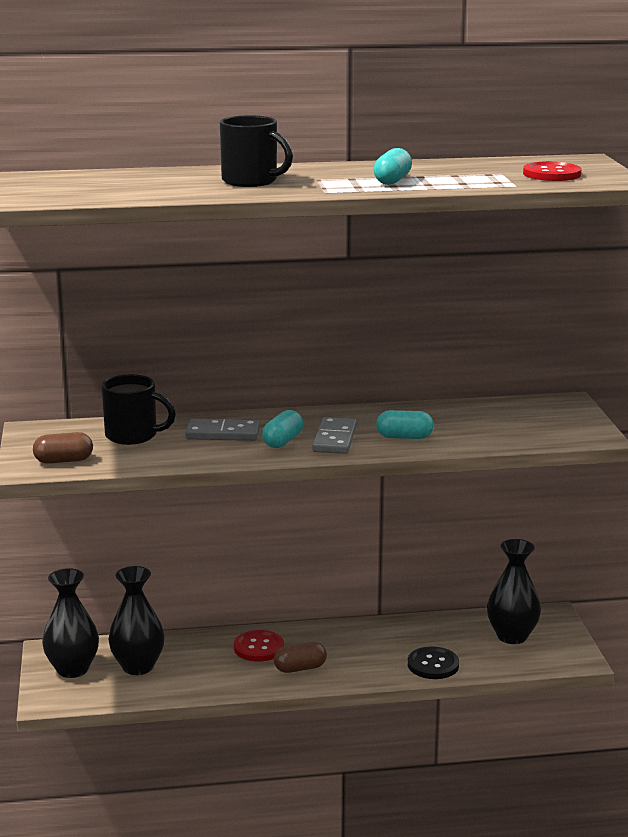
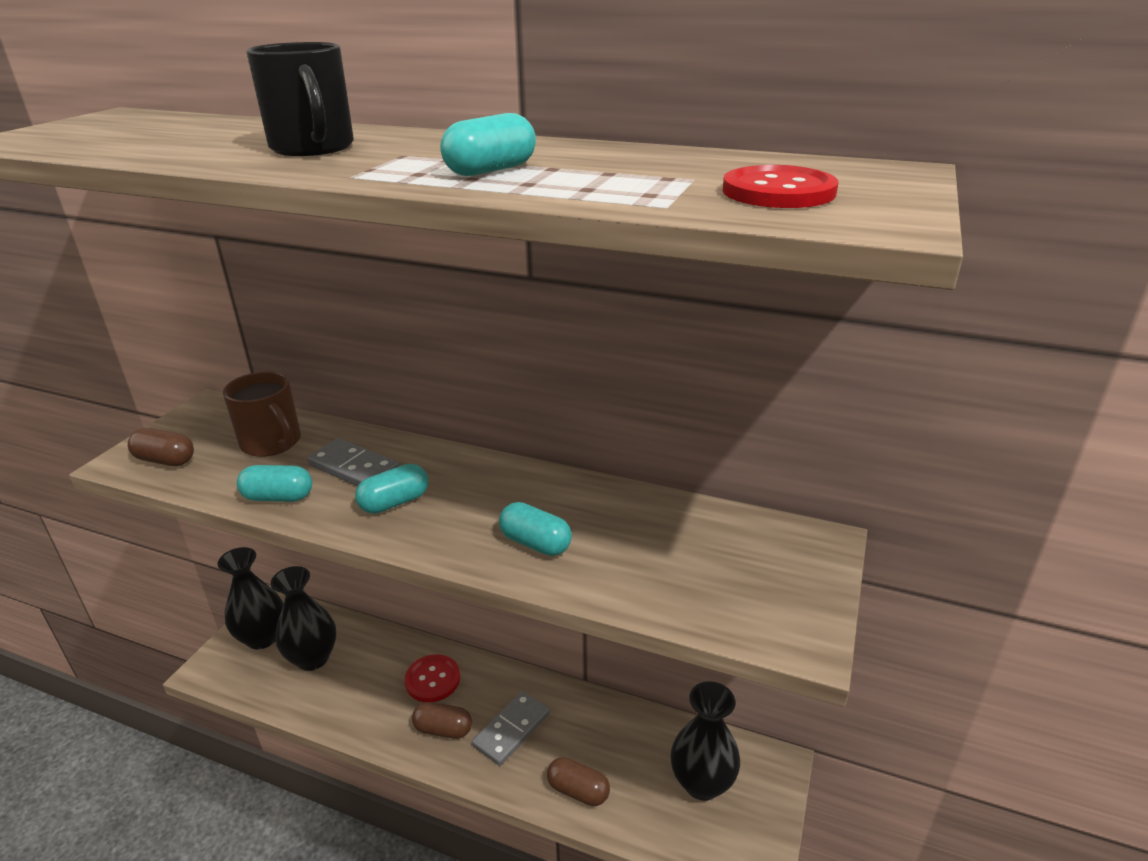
camera: 30 degrees right, 10 degrees up
(133, 436) = (272, 443): black mug -> brown mug
(194, 457) = (278, 497): none -> turquoise capsule
(334, 439) = (453, 518): grey domino -> grey domino (511, 730)
(433, 665) = (578, 791): black button -> brown capsule

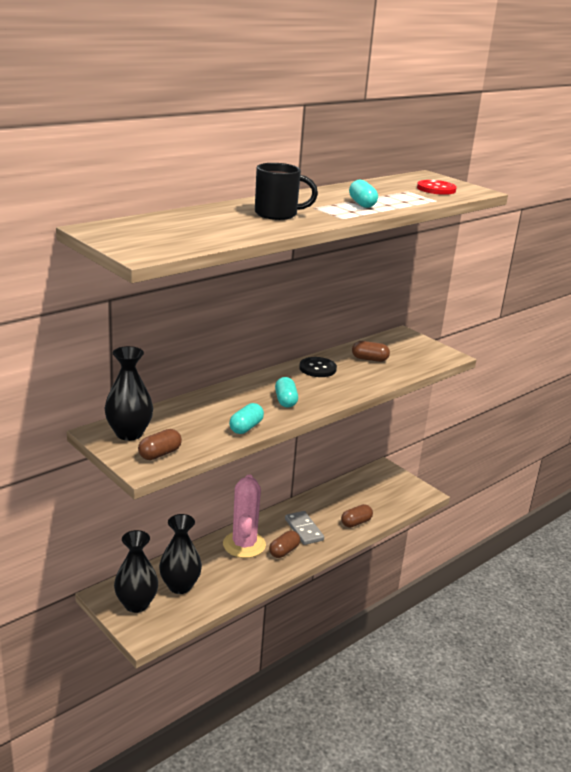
camera: 65 degrees left, 5 degrees down
(272, 443) = (181, 420): brown mug -> none
(354, 468) = (239, 403): grey domino -> none
(433, 679) = (244, 545): red button -> pink cactus
(535, 543) = (352, 380): turquoise capsule -> none
(544, 495) = (317, 368): none -> black button
(647, 536) = (369, 359): none -> brown capsule
(702, 783) = (378, 489): black vase -> black vase (129, 433)

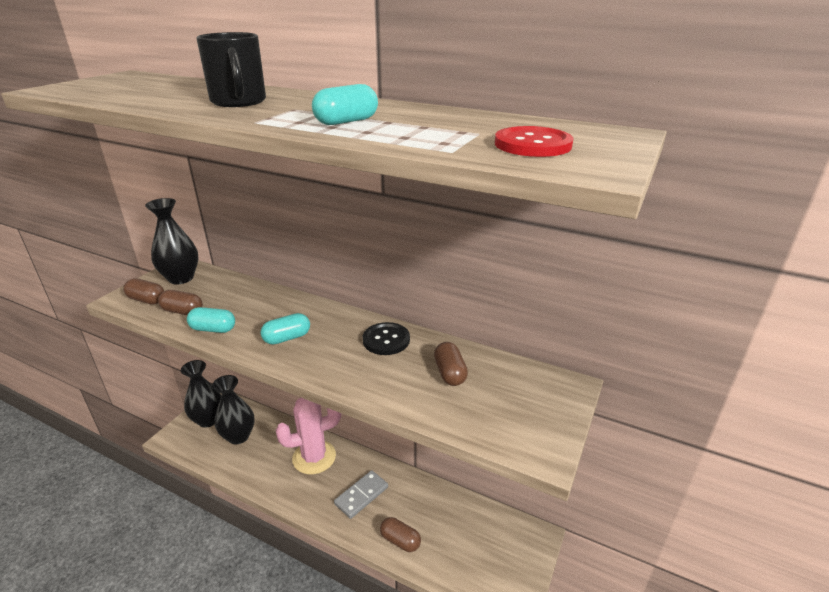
camera: 70 degrees right, 5 degrees up
(284, 551) = (316, 491): brown capsule -> brown capsule (183, 311)

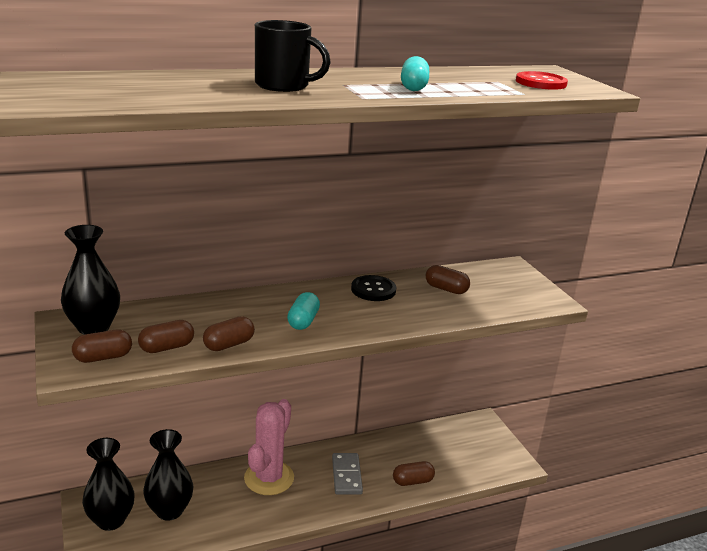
camera: 50 degrees left, 5 degrees down
(213, 329) = (229, 344): turquoise capsule -> brown capsule

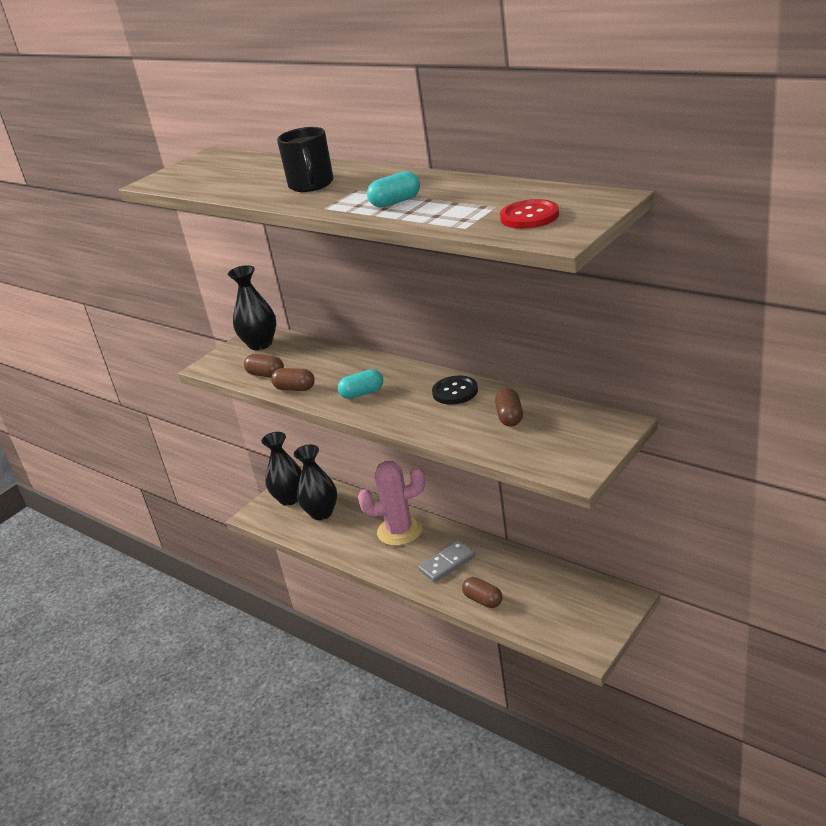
camera: 65 degrees right, 5 degrees up
(103, 357) = (231, 366): brown capsule -> none

